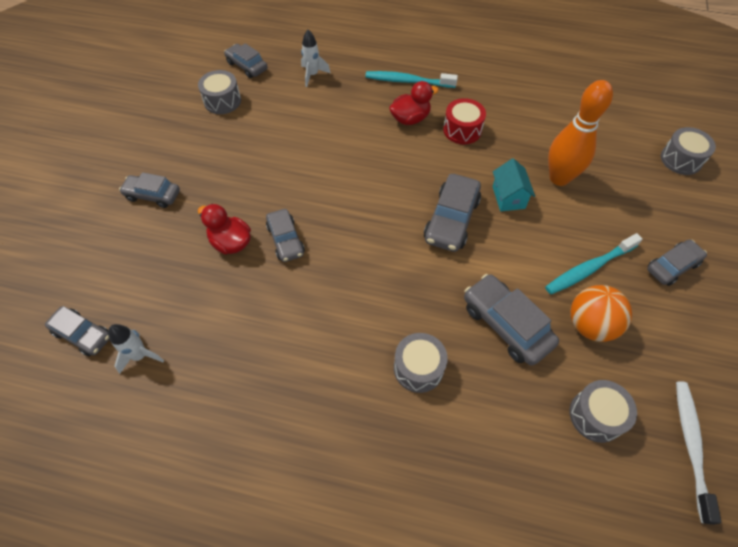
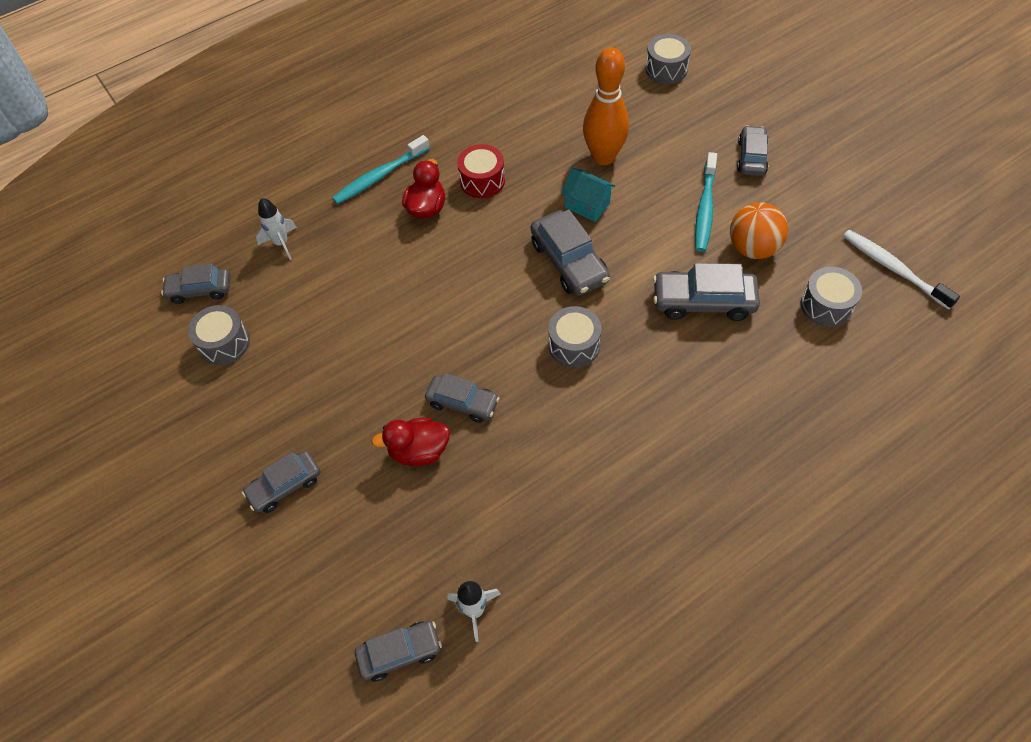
camera: 45 degrees left, 0 degrees up
(418, 368) = (687, 392): grey drum -> grey drum (574, 345)

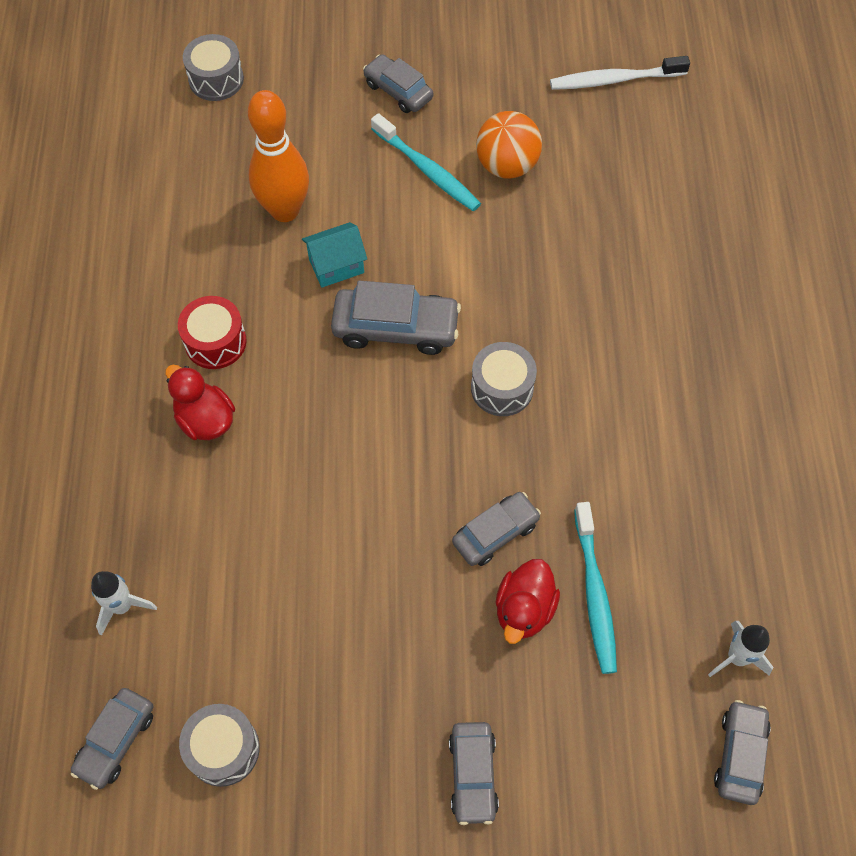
camera: 60 degrees left, 5 degrees up
(380, 176) = (113, 442): turquoise toothbrush -> turquoise toothbrush (595, 593)
(703, 302) = (536, 246): grey car -> none
(826, 305) = (614, 156): grey drum -> none

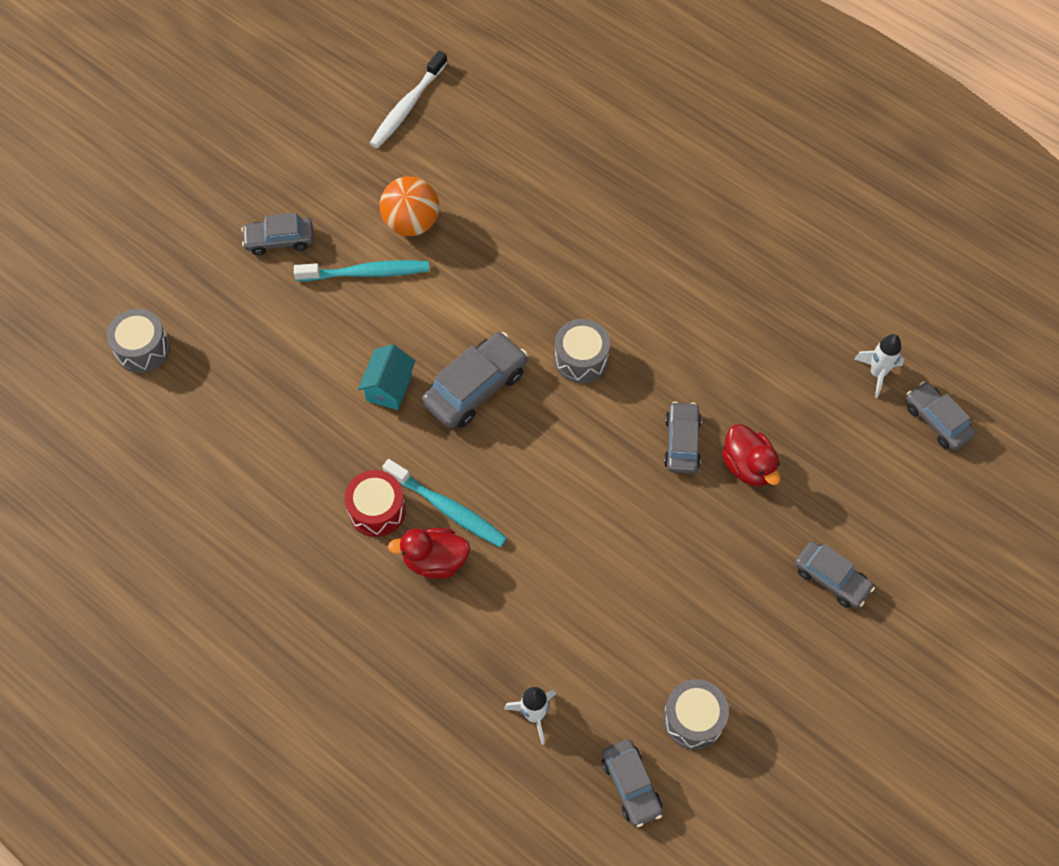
camera: 50 degrees left, 0 degrees up
(285, 210) = (309, 387): orange bowling pin -> none
(595, 593) = (771, 418): turquoise toothbrush -> turquoise toothbrush (447, 508)

